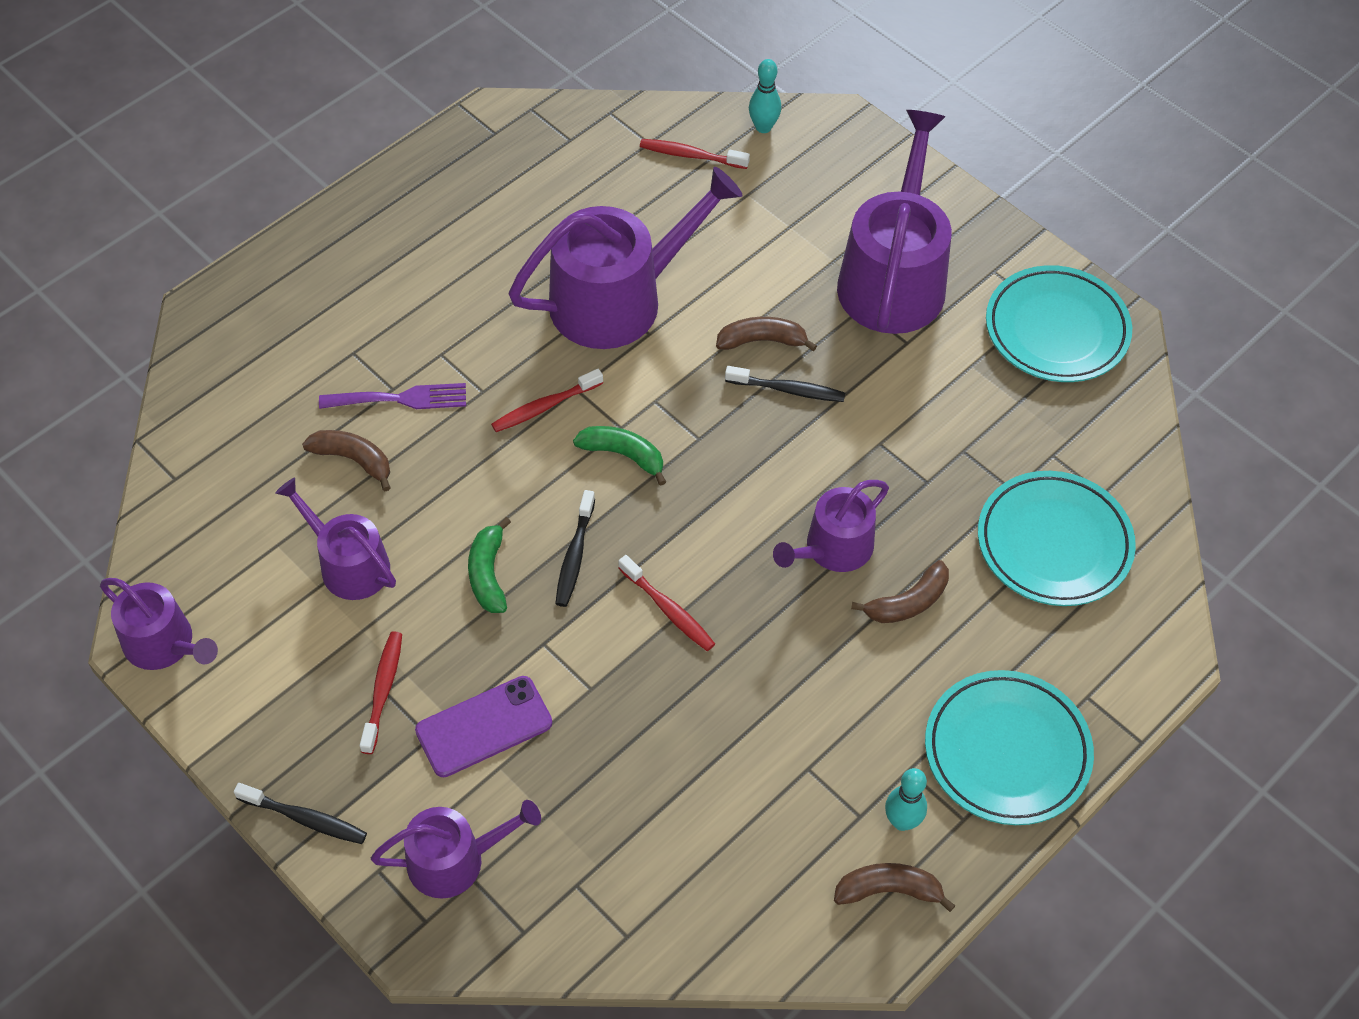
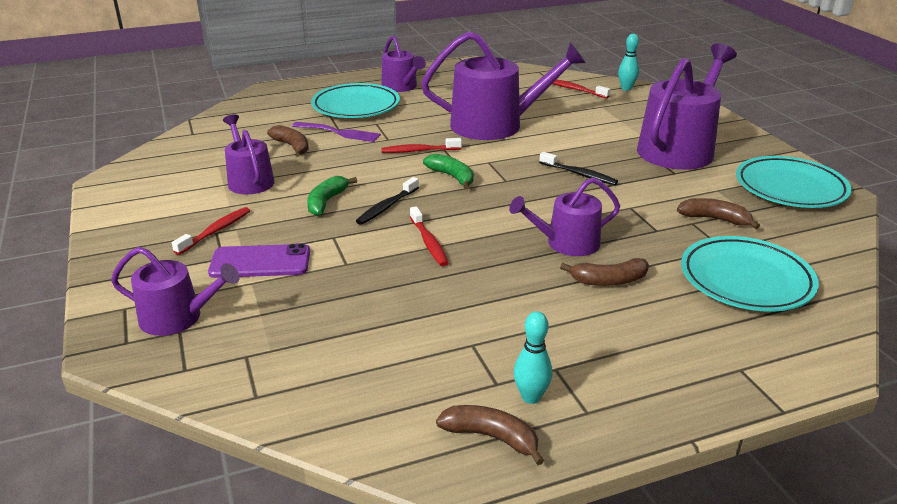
camera: 25 degrees right, 25 degrees down
(165, 644) = (117, 185): purple watering can -> purple watering can (401, 87)
(305, 818) = (109, 272): black toothbrush -> none
(762, 341) = (575, 154): brown banana -> brown banana (714, 219)
(1006, 751) = (649, 381): turquoise plate -> turquoise plate (356, 106)

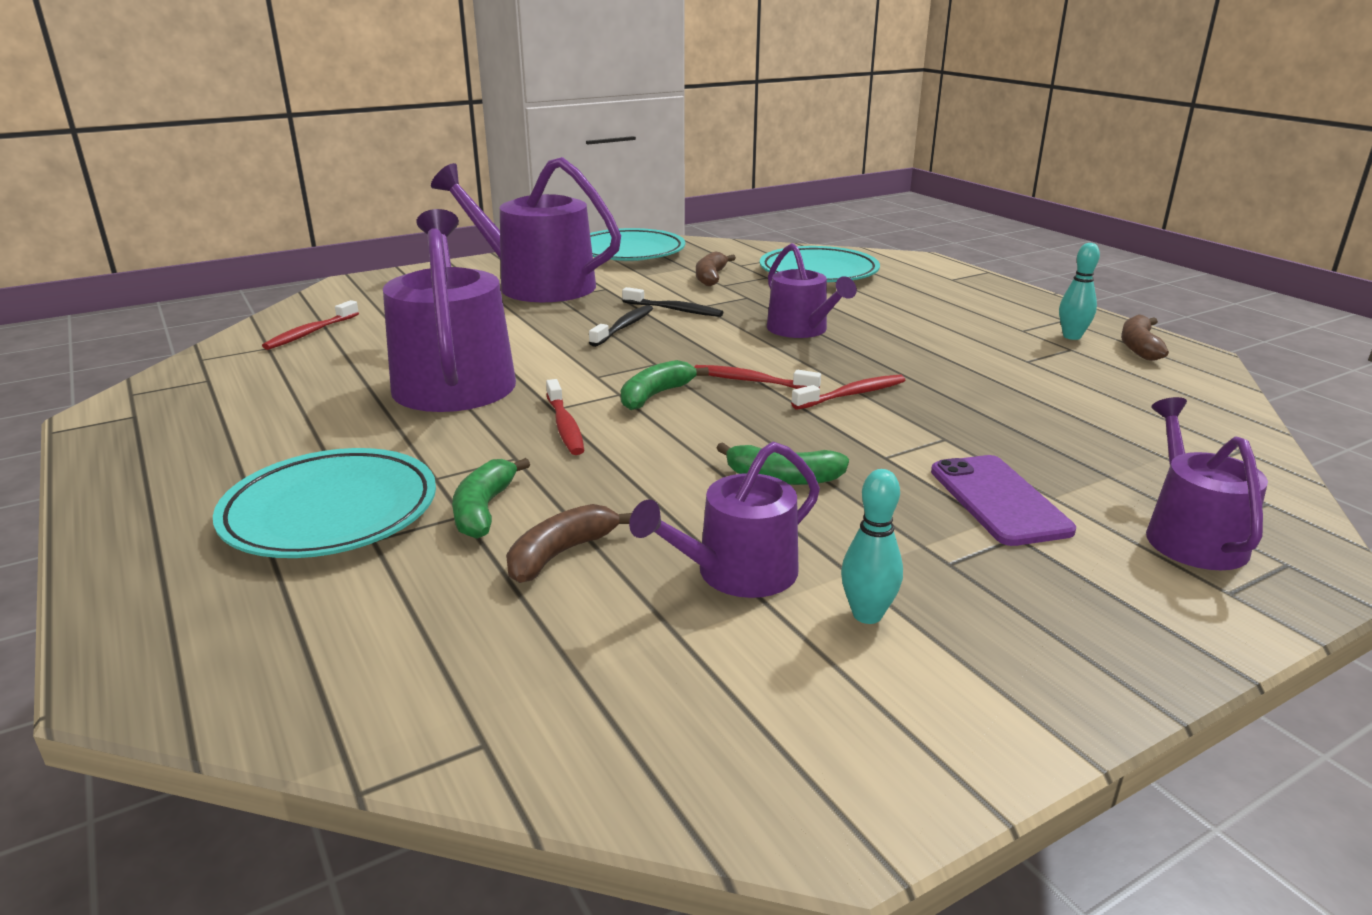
camera: 100 degrees left, 5 degrees down
(215, 231) = (947, 564): red toothbrush -> red toothbrush (751, 381)
(339, 133) = (484, 510): purple fork -> green banana
(387, 207) = (773, 430): black toothbrush -> black toothbrush (674, 310)
(401, 87) = (222, 474): purple watering can -> none
(609, 281) = (862, 314): brown banana -> none
(626, 88) = (318, 305): turquoise bowling pin -> turquoise bowling pin (867, 615)

